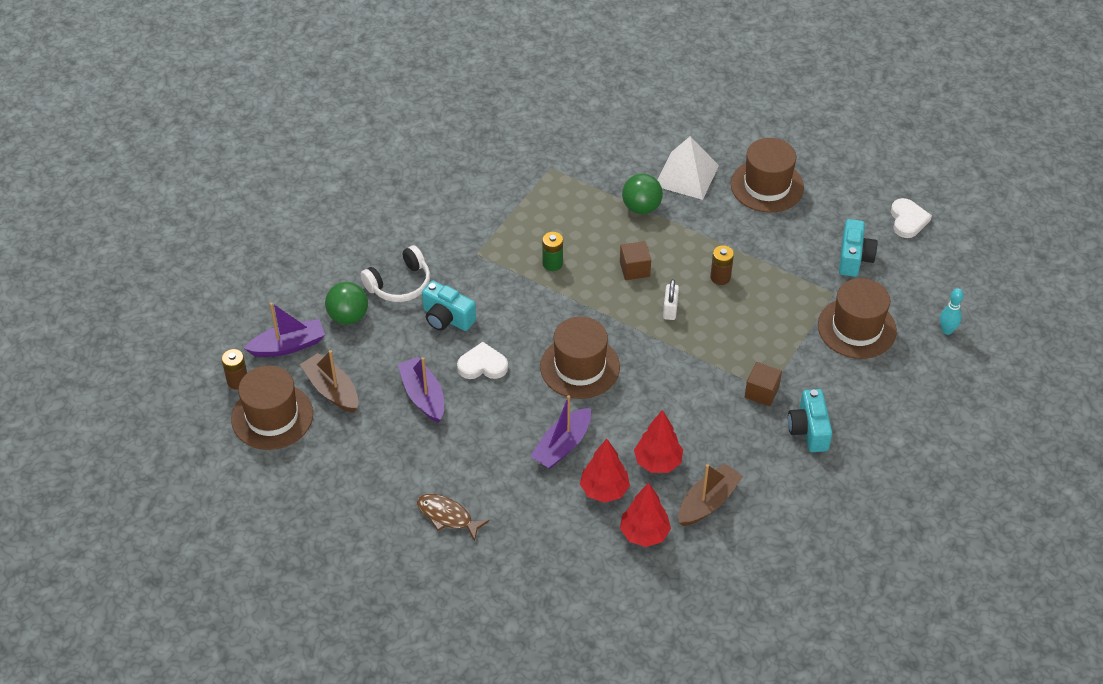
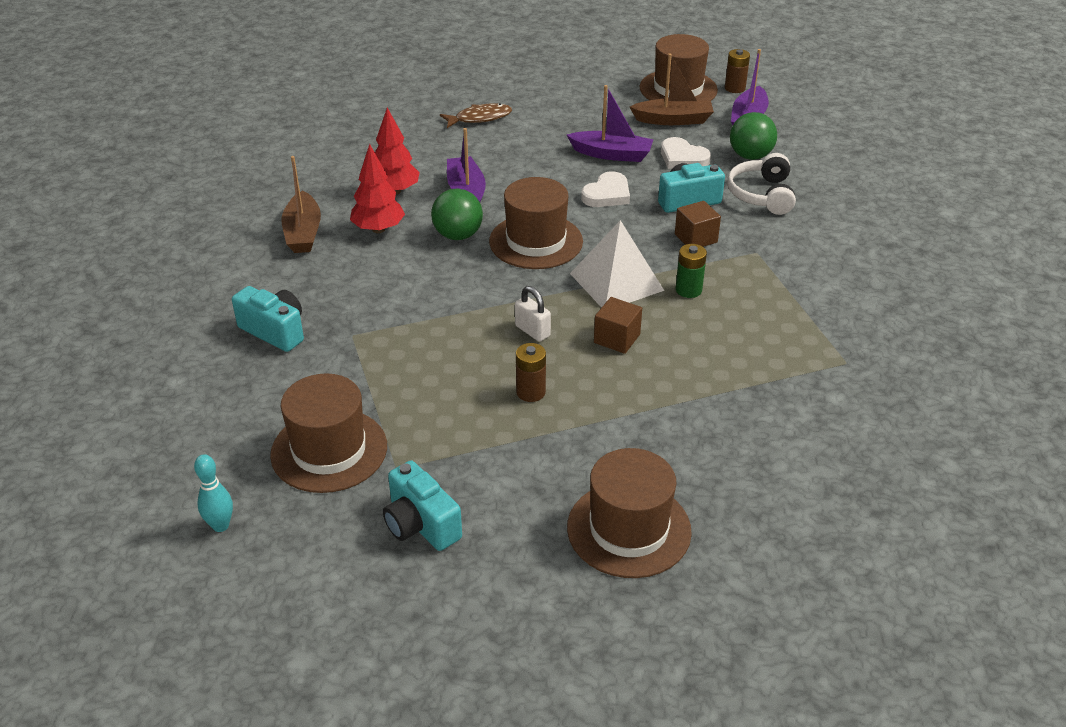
camera: 130 degrees right, 10 degrees down
(641, 207) = (706, 395): green ball -> green ball (458, 235)
(644, 533) = (328, 189): red tree -> none
(686, 175) = (723, 466): white pyramid -> white pyramid (616, 282)
(761, 392) = (356, 329): brown cube -> brown cube (695, 238)
(908, 220) = (411, 632): white heart -> white heart (682, 158)

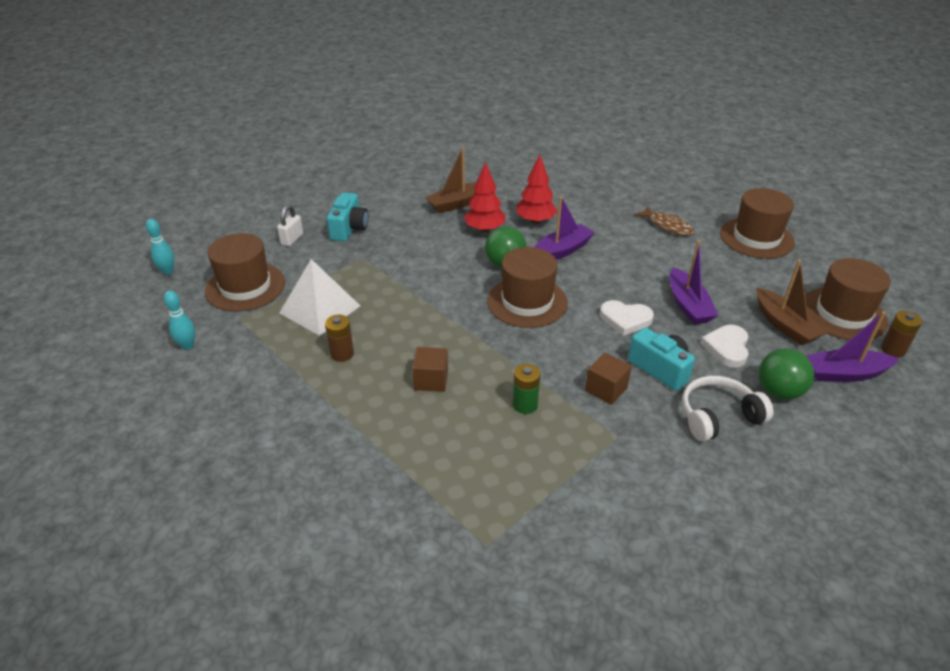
camera: 65 degrees right, 0 degrees up
(420, 524) = (187, 346): turquoise camera -> turquoise bowling pin
(532, 331) = (413, 333): white padlock -> white padlock (292, 239)
(616, 282) = (506, 359): white pyramid -> white pyramid (320, 309)
(629, 529) = (208, 449): brown hat -> brown hat (756, 238)

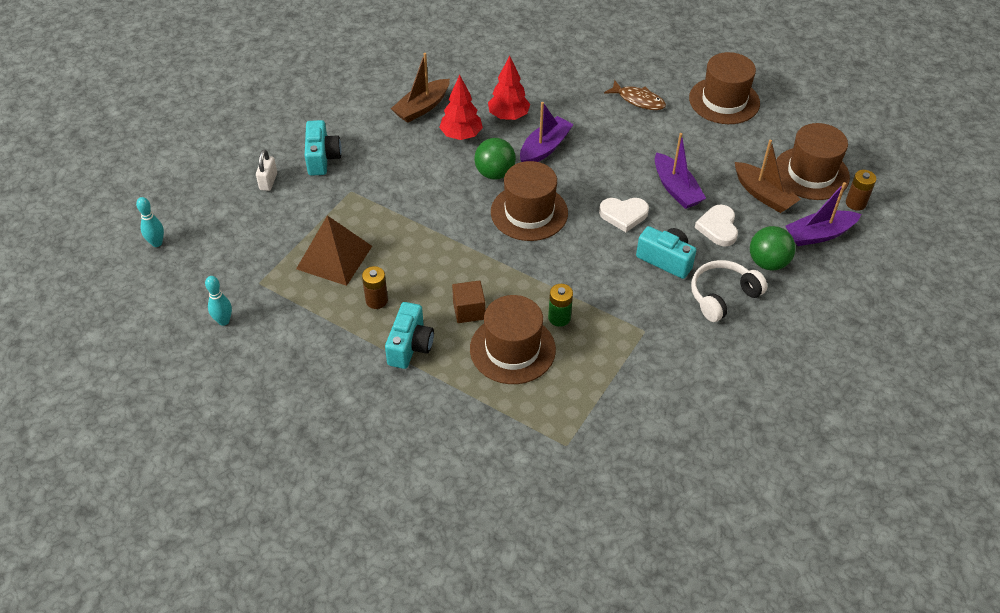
camera: 15 degrees left, 10 degrees up
(245, 287) = (247, 246): brown hat -> brown hat (512, 349)
(320, 309) = (334, 257): white pyramid -> brown pyramid
(356, 403) = (410, 346): none -> turquoise camera
(606, 389) = (624, 289): brown cube -> none

